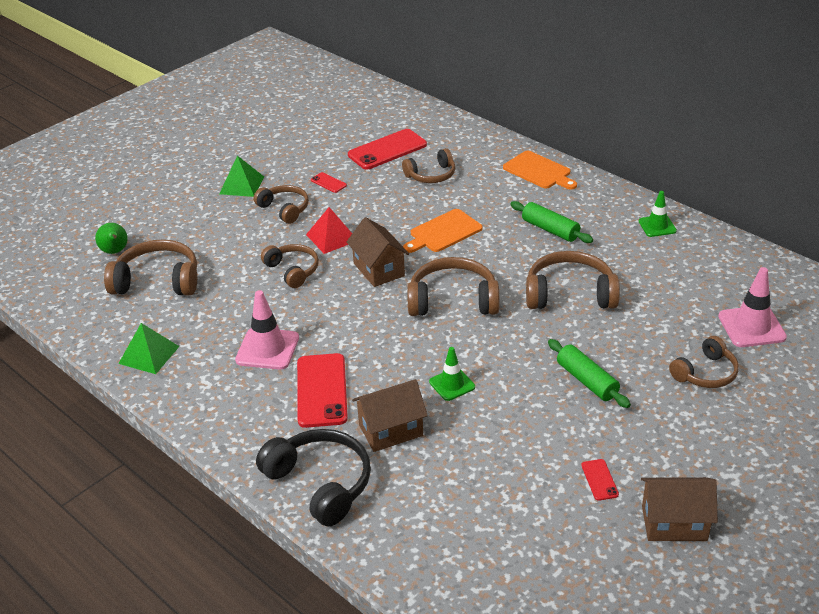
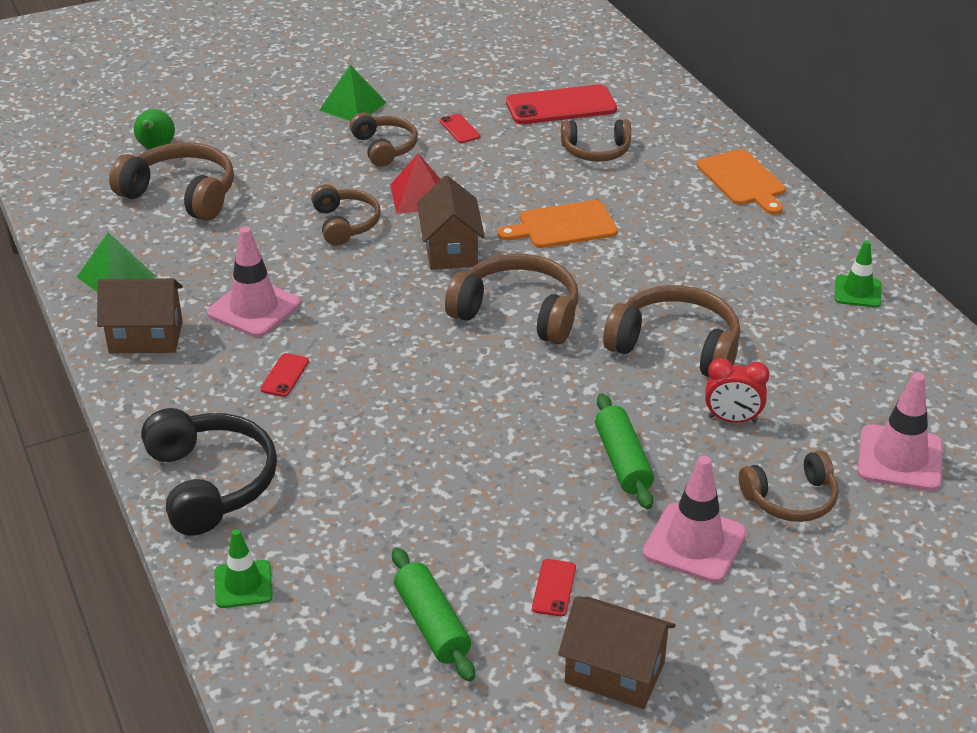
camera: 20 degrees right, 0 degrees up
(322, 390) = (285, 375): red phone -> red phone, size x0.46
(391, 430) = (335, 447): brown house -> brown house (146, 337)
(452, 384) = (446, 414): green traffic cone -> green traffic cone (243, 584)
(550, 229) = (706, 258): green rolling pin -> green rolling pin (432, 624)
(636, 332) = (732, 419): none -> red clock
(666, 421) = (694, 543): none -> pink traffic cone

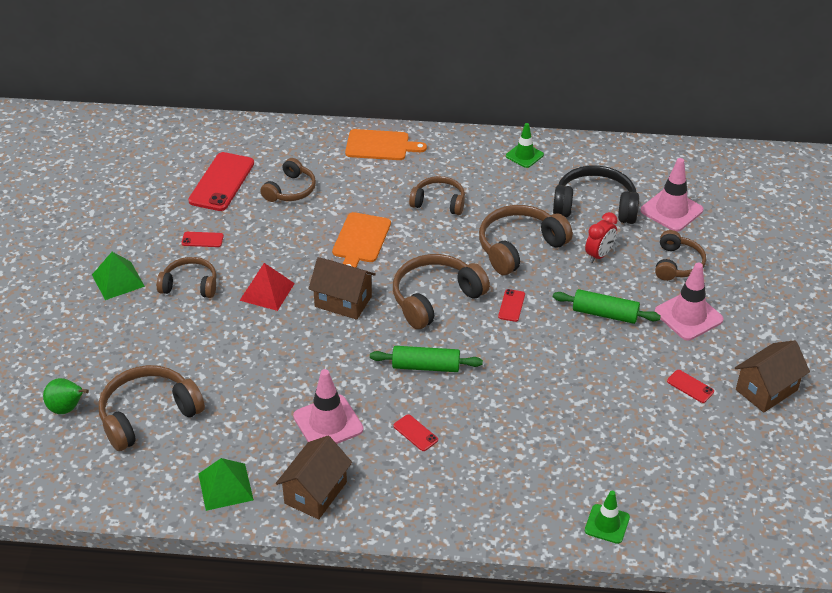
camera: 60 degrees left, 5 degrees up
(210, 483) = (500, 509): black headphones -> black headphones (595, 206)
(345, 224) = (267, 340): brown headphones -> brown headphones (439, 202)
(432, 624) = (690, 449): green rolling pin -> green rolling pin (426, 366)
(562, 376) = (511, 305): none -> red phone

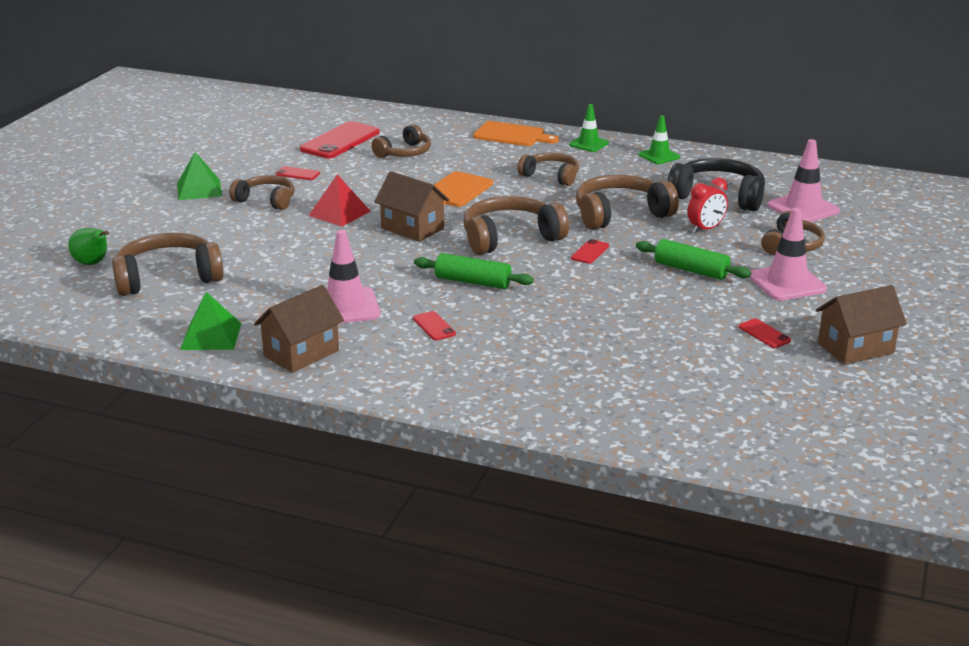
camera: 15 degrees right, 15 degrees down
(607, 524) = (613, 423): green traffic cone -> green traffic cone (588, 144)

